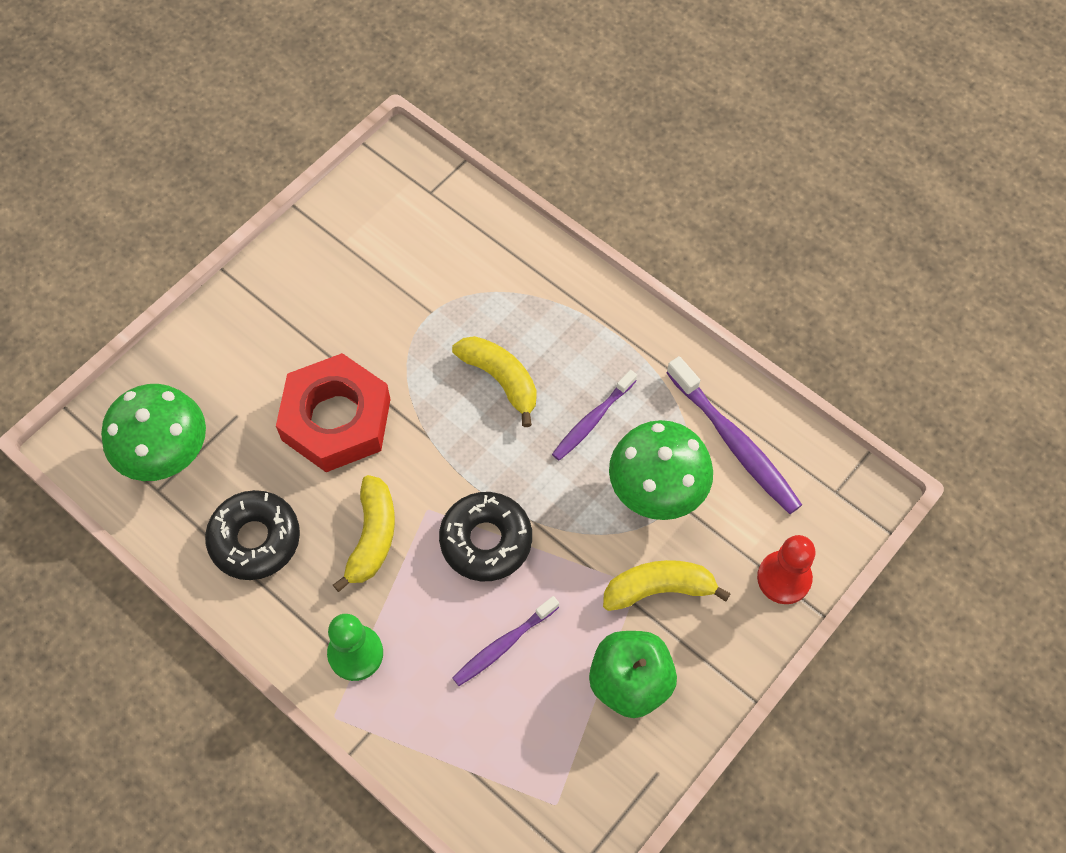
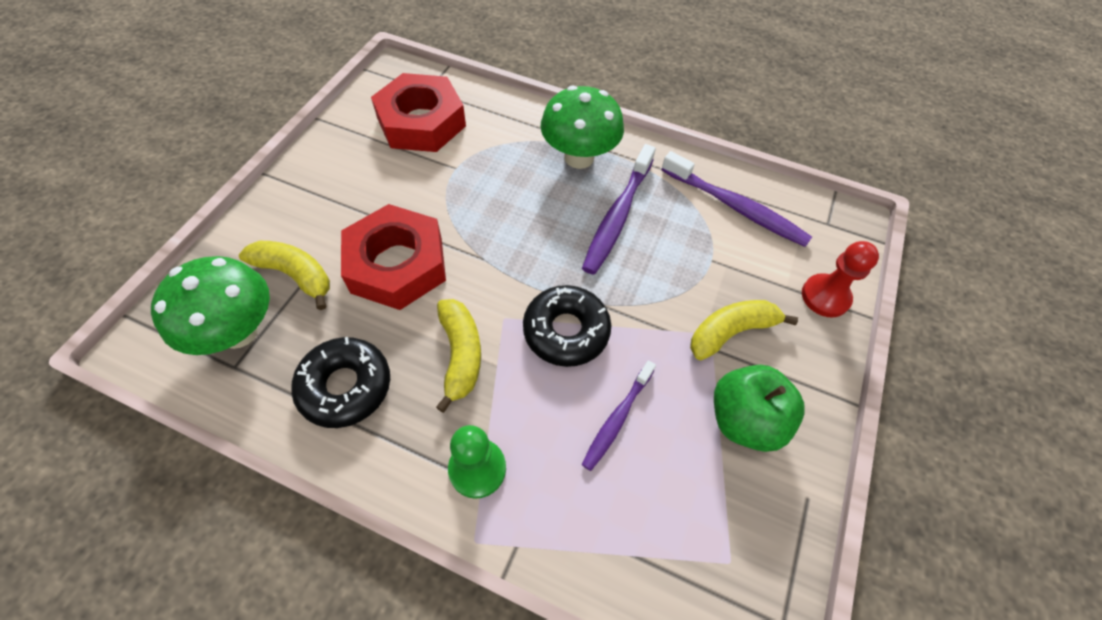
camera: 20 degrees left, 5 degrees down
(410, 239) = (421, 122): none -> red nut
(500, 380) = (531, 203): yellow banana -> yellow banana (295, 275)
(592, 420) = (618, 216): purple toothbrush -> purple toothbrush, size x1.60
(656, 491) = (692, 256): green mushroom -> green mushroom (579, 157)

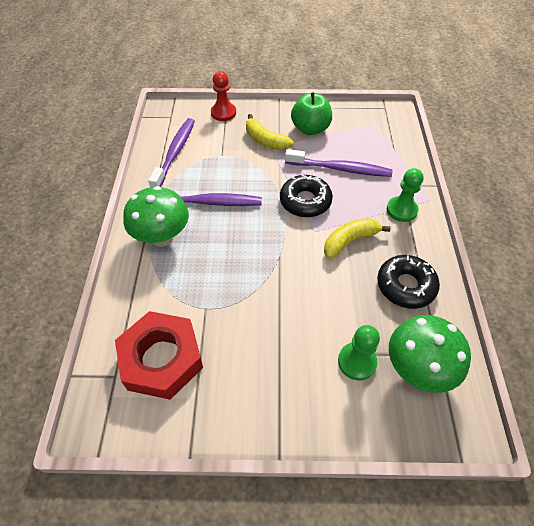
camera: 110 degrees left, 5 degrees down
(295, 275) = (357, 362): yellow banana -> green pawn
(397, 264) = (311, 302): red nut -> none
(617, 419) = (340, 169): purple toothbrush -> purple toothbrush, size x1.60

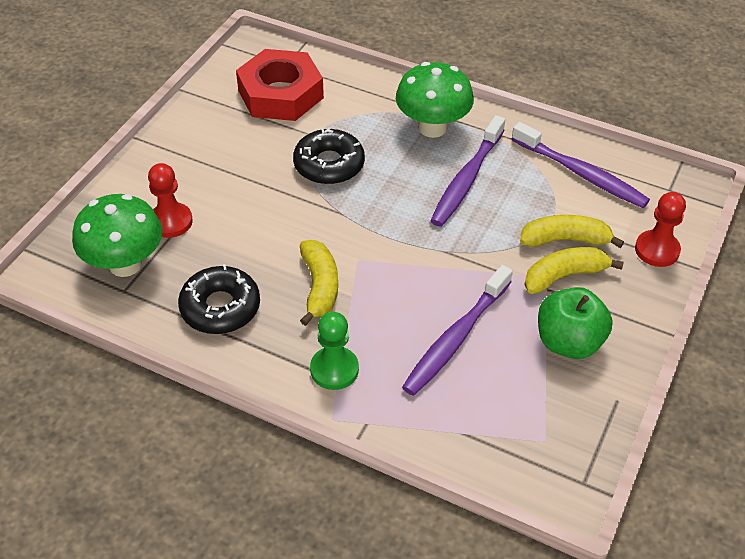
camera: 115 degrees right, 5 degrees down
(237, 146) = (565, 240): none -> yellow banana
(305, 201) = (414, 271): black donut -> black donut (329, 165)
(357, 362) = (171, 221): green pawn -> red pawn

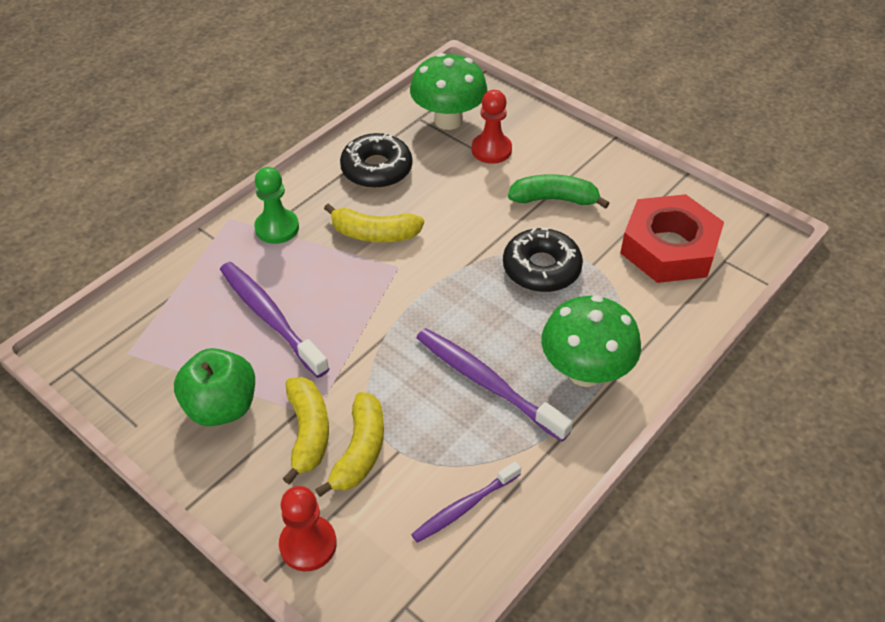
camera: 105 degrees right, 0 degrees up
(236, 167) = (554, 199): none -> green banana
(581, 173) = (464, 507): purple toothbrush -> purple toothbrush, size x0.62

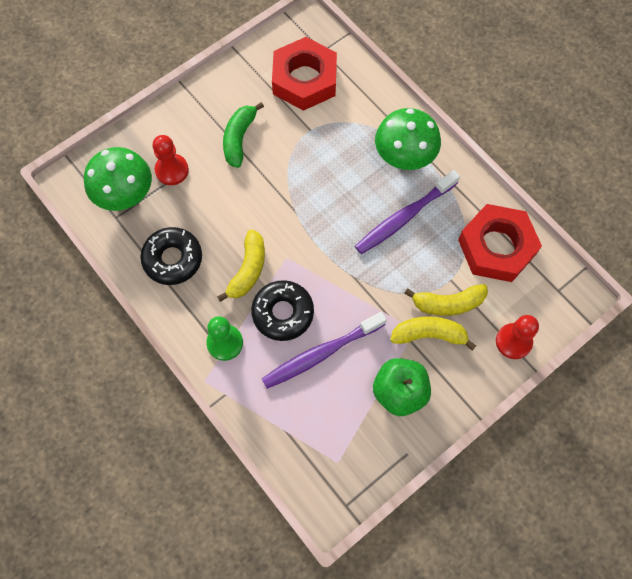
camera: 80 degrees left, 20 degrees up
(359, 451) = (448, 303): yellow banana -> yellow banana turned 150 degrees clockwise
(464, 507) = (496, 247): purple toothbrush -> red nut
(541, 268) = (308, 162): black donut -> black donut (283, 313)

